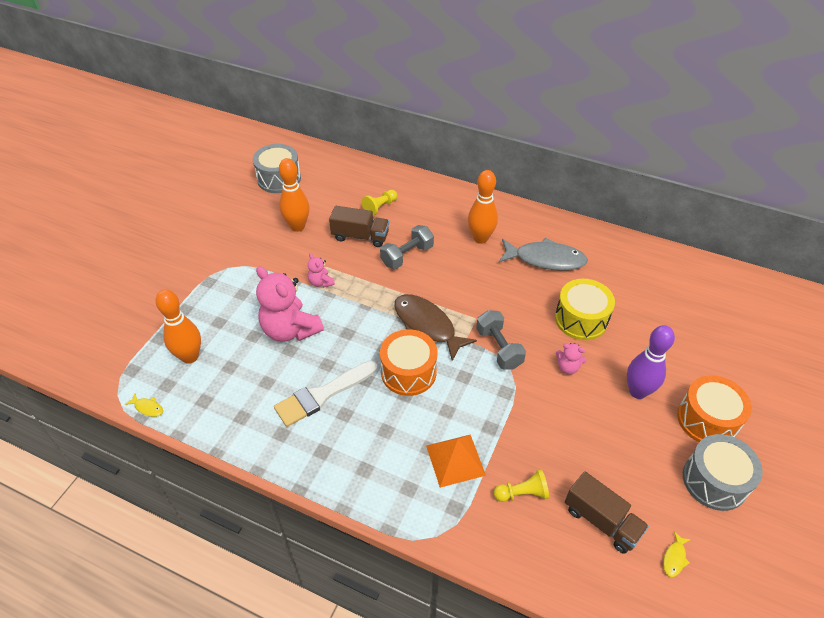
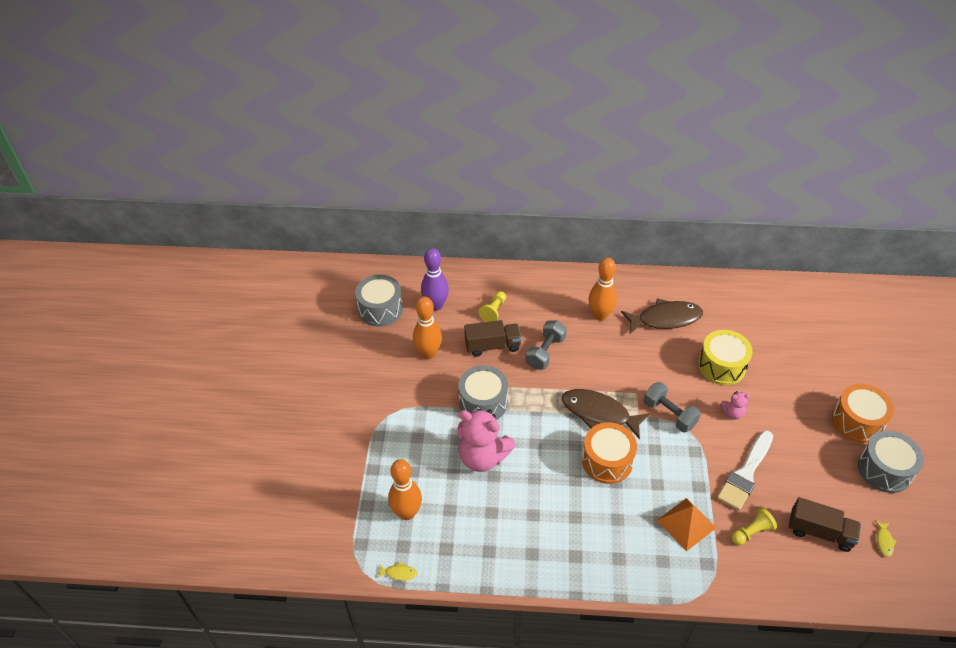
camera: 20 degrees left, 0 degrees up
(321, 282) = (483, 402): pink teddy bear -> grey drum
(322, 395) = (546, 507): white brush -> white brush (745, 473)
(545, 259) = (665, 319): grey fish -> brown fish
(637, 391) = (795, 415): purple bowling pin -> purple bowling pin (435, 305)

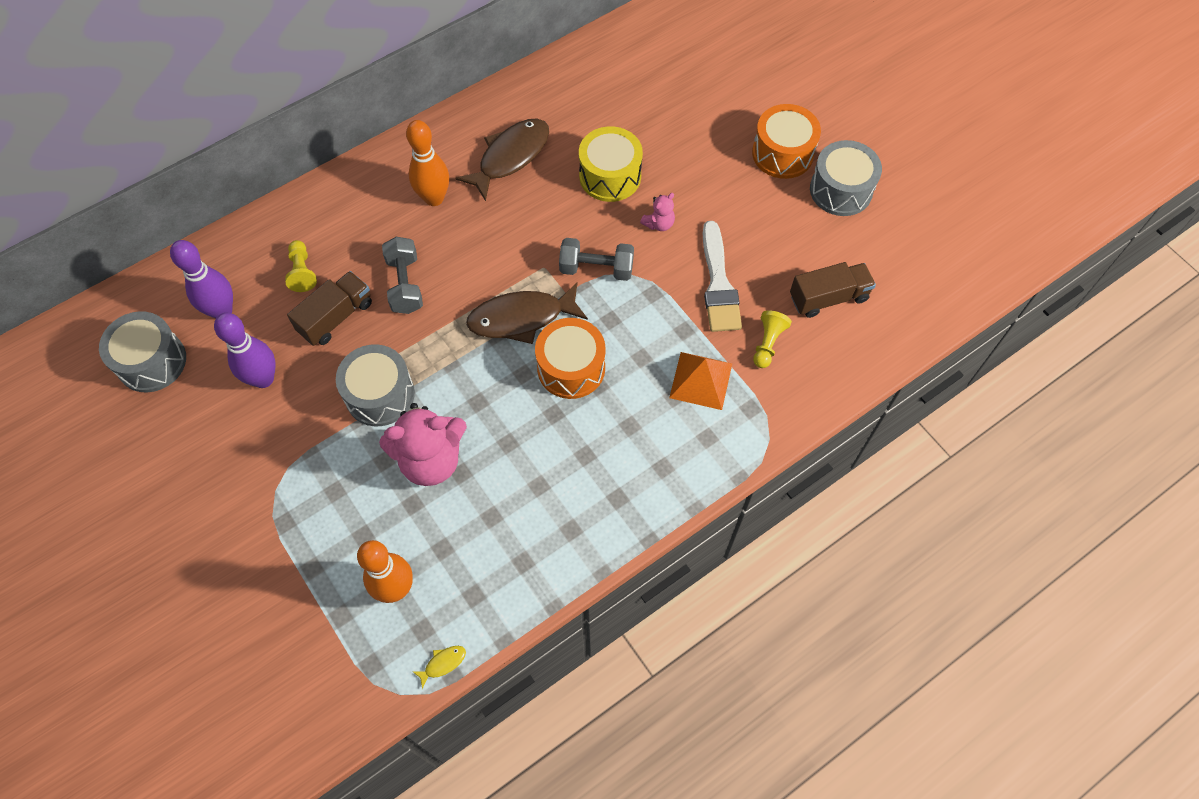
camera: 40 degrees left, 15 degrees up
(428, 353) = (263, 379): orange bowling pin -> purple bowling pin
(884, 541) = (889, 266): yellow fish -> none

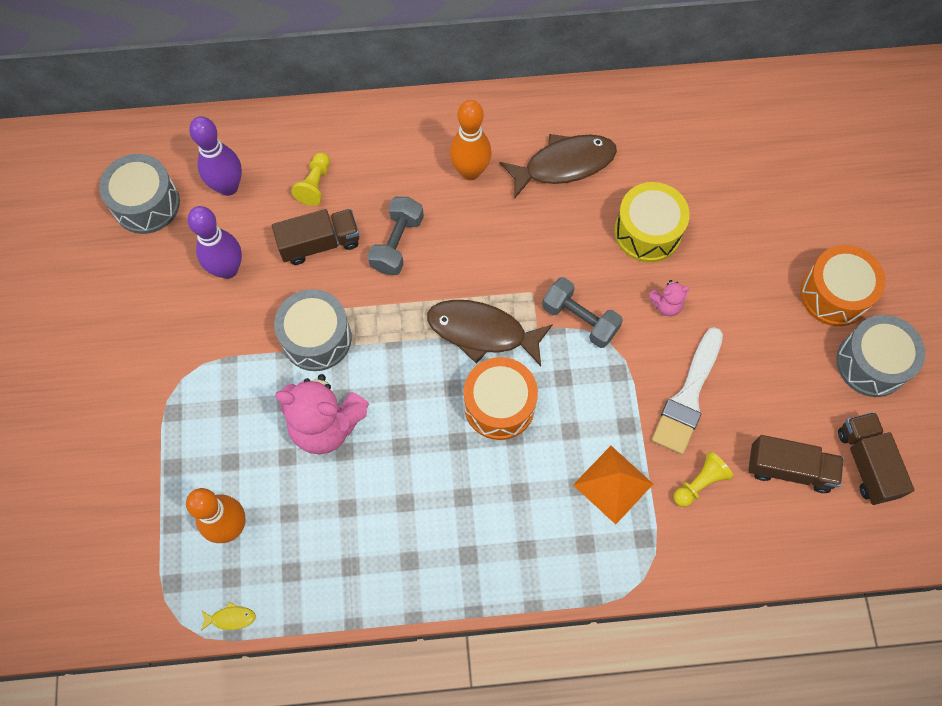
camera: 30 degrees right, 5 degrees up
(882, 264) = (866, 463): none -> brown truck

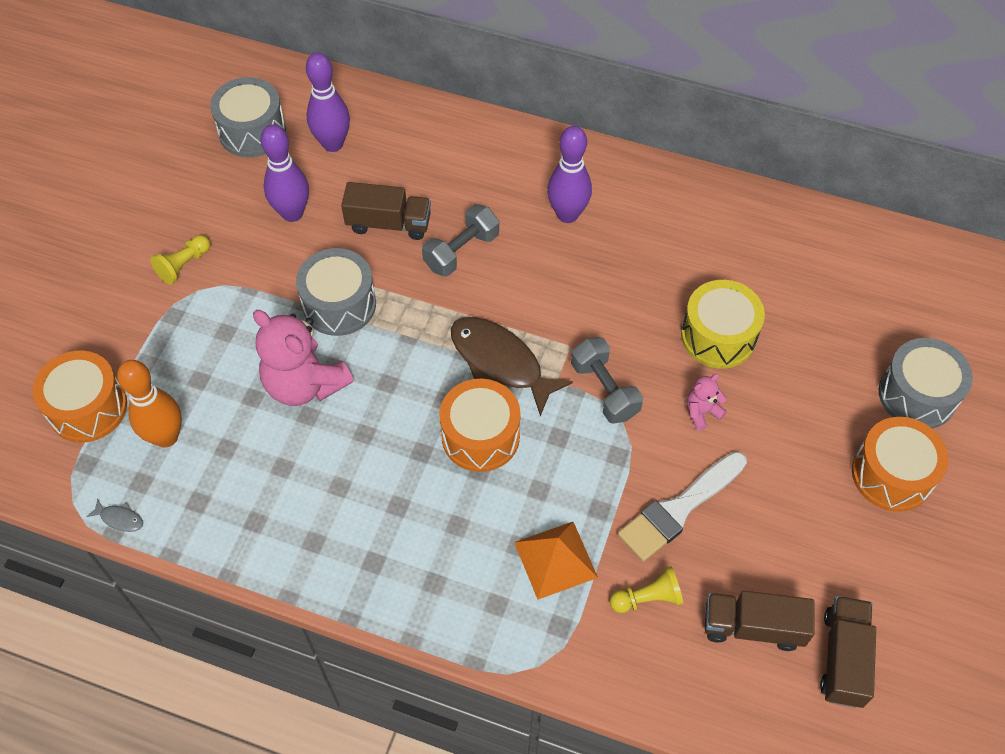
camera: 25 degrees right, 10 degrees down
(144, 532) = (88, 408): none -> orange drum
(231, 618) = (120, 518): yellow fish -> grey fish
(315, 184) = (413, 171): yellow pawn -> yellow pawn (184, 265)
(470, 171) = (567, 214): orange bowling pin -> purple bowling pin
(564, 165) = (664, 243): brown fish -> none
(666, 305) = (702, 412): pink teddy bear -> pink teddy bear turned 135 degrees clockwise
(789, 469) = (752, 627): brown truck -> brown truck turned 150 degrees clockwise
(871, 363) = (899, 560): grey drum -> grey drum (917, 395)

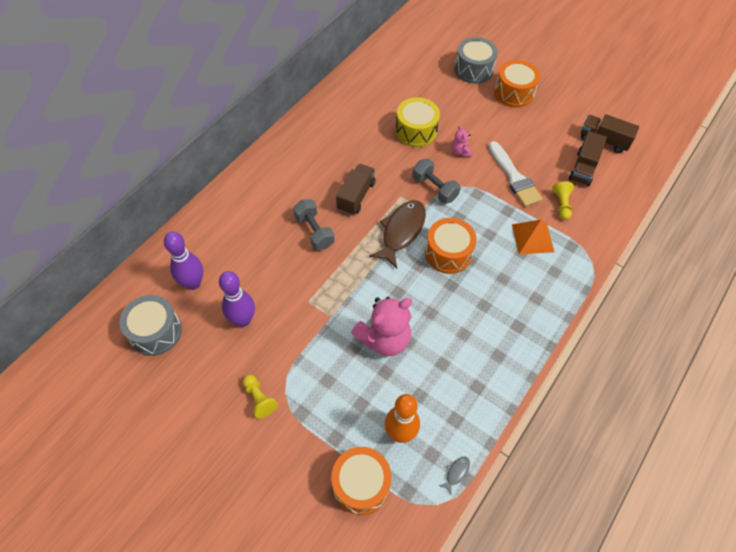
camera: 75 degrees left, 0 degrees up
(339, 304) = (329, 307): grey drum -> none
(389, 223) = (276, 265): brown truck -> brown truck (356, 196)
(500, 362) = (401, 231): brown fish -> brown fish turned 150 degrees clockwise
(567, 214) = (308, 172): purple bowling pin -> none
(604, 390) = (434, 188): grey dumbbell -> grey dumbbell turned 60 degrees clockwise

